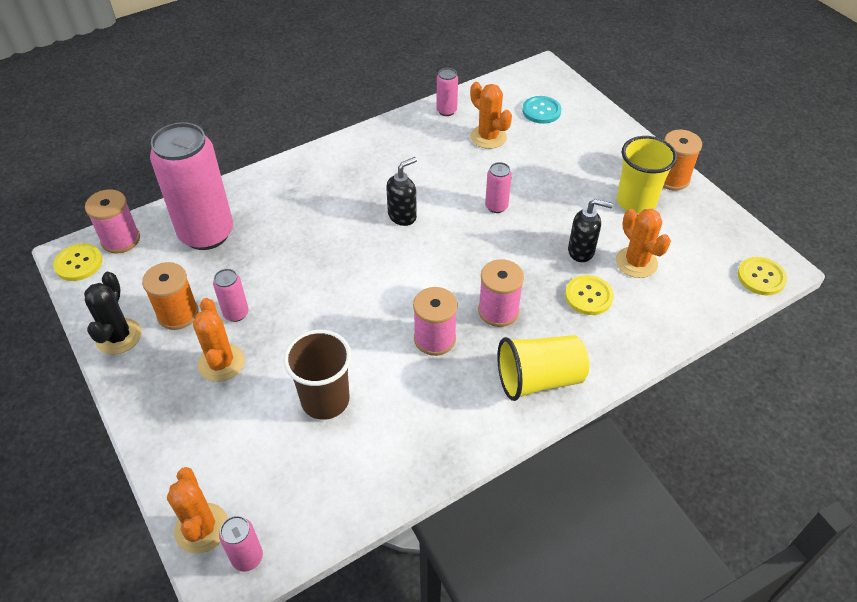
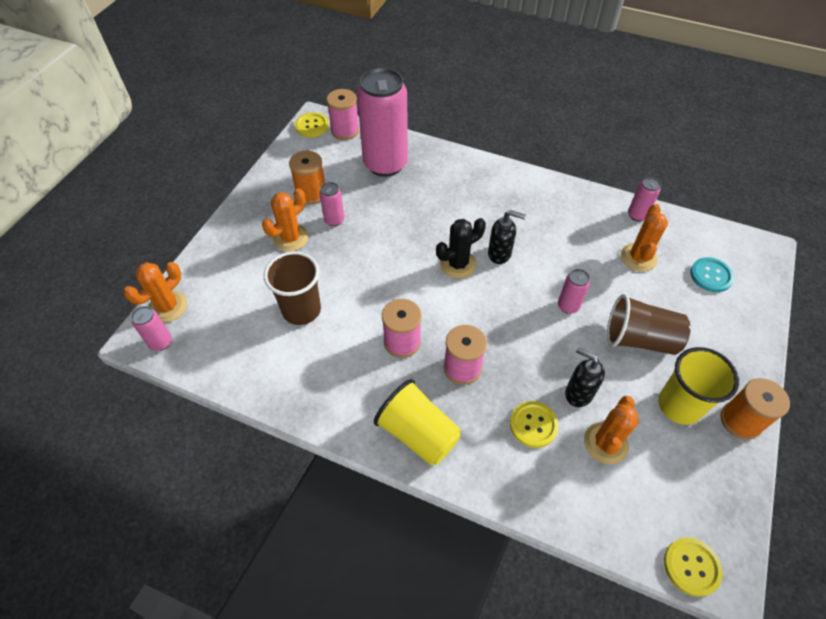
camera: 55 degrees right, 5 degrees up
(118, 336) = (273, 179): black cactus -> black cactus (458, 264)
(563, 185) = (639, 339): none -> brown cup
(581, 251) = (578, 393): black soap dispenser -> black soap dispenser turned 150 degrees clockwise

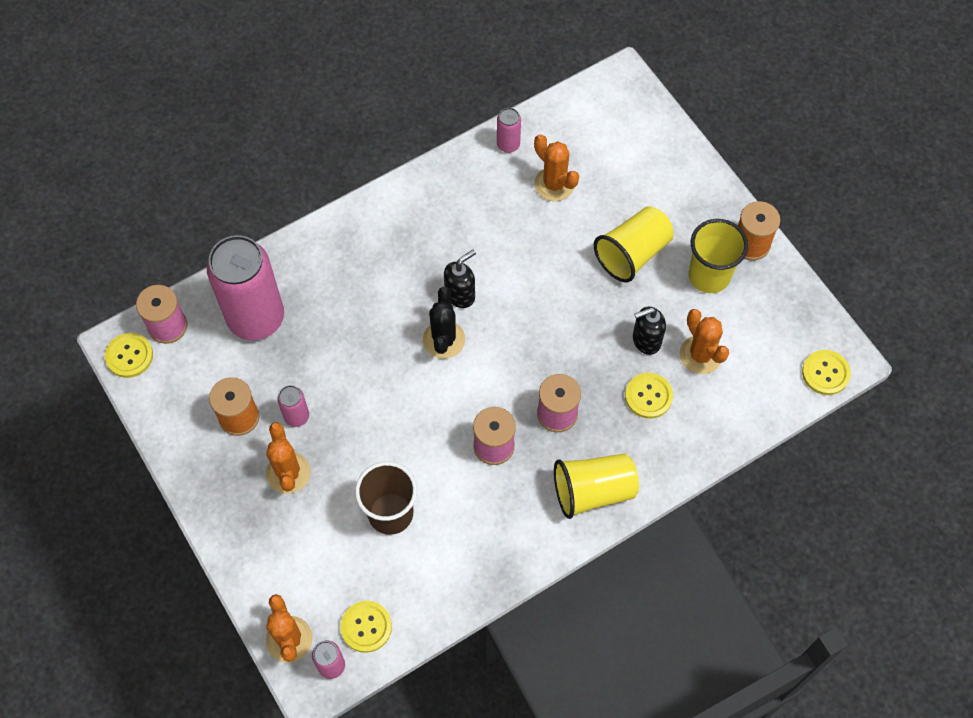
camera: 55 degrees left, 10 degrees up
(203, 346) = (366, 627): none -> yellow button
(568, 306) = (560, 282): pink can -> none
(639, 339) = (632, 253): brown cup -> yellow cup
(711, 276) = (615, 145): turquoise button -> none

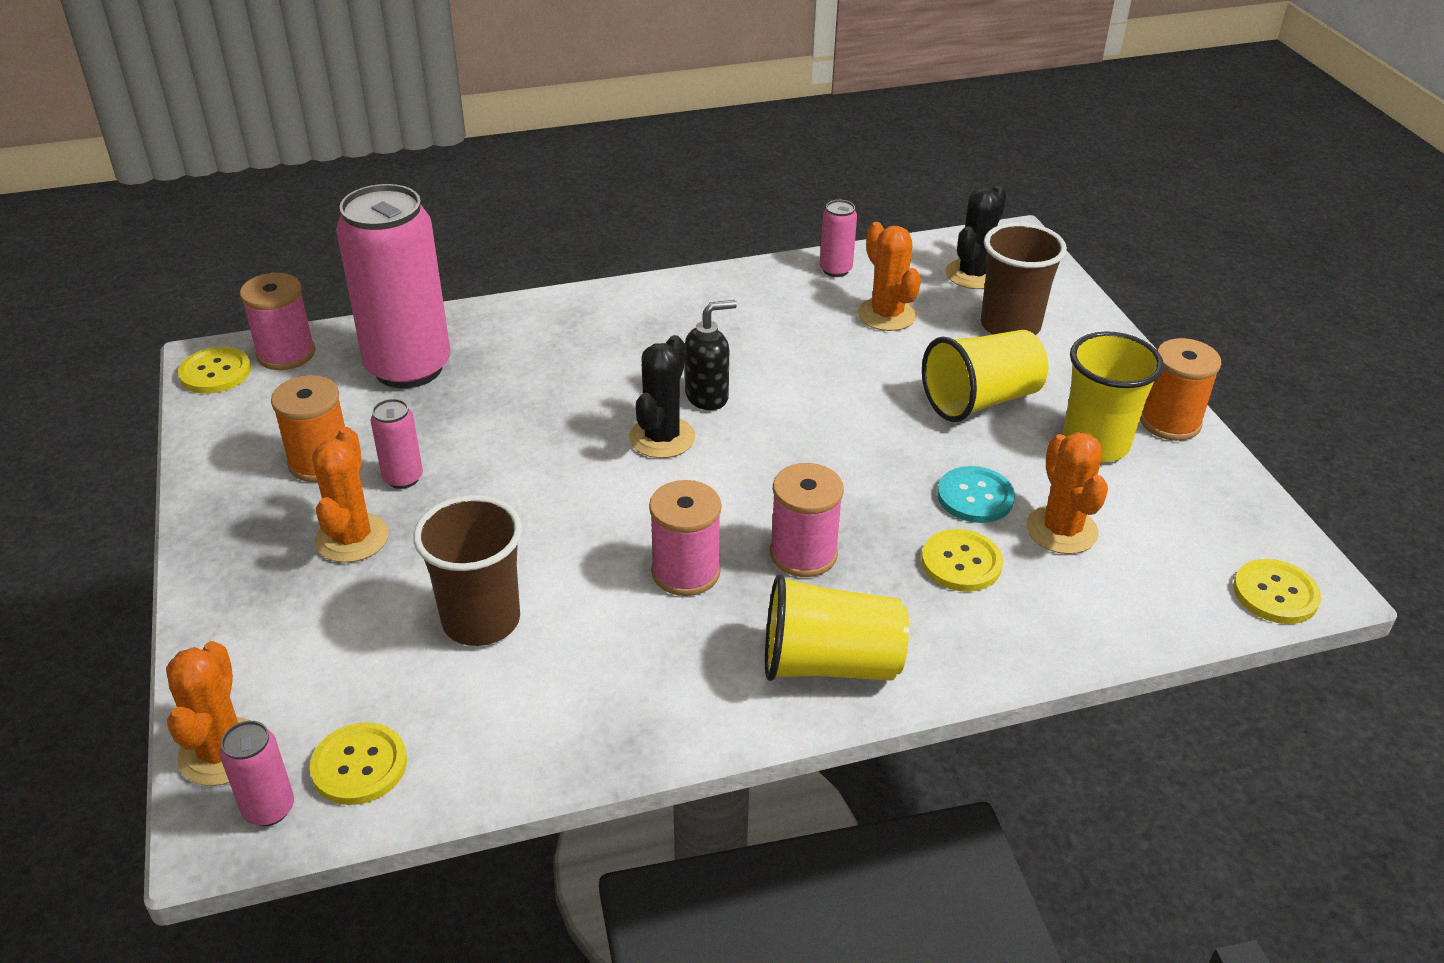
camera: 15 degrees right, 25 degrees down
(602, 126) = (973, 274): none -> black cactus
(637, 175) = (1010, 326): none -> brown cup
(646, 340) = (975, 497): black soap dispenser -> turquoise button

